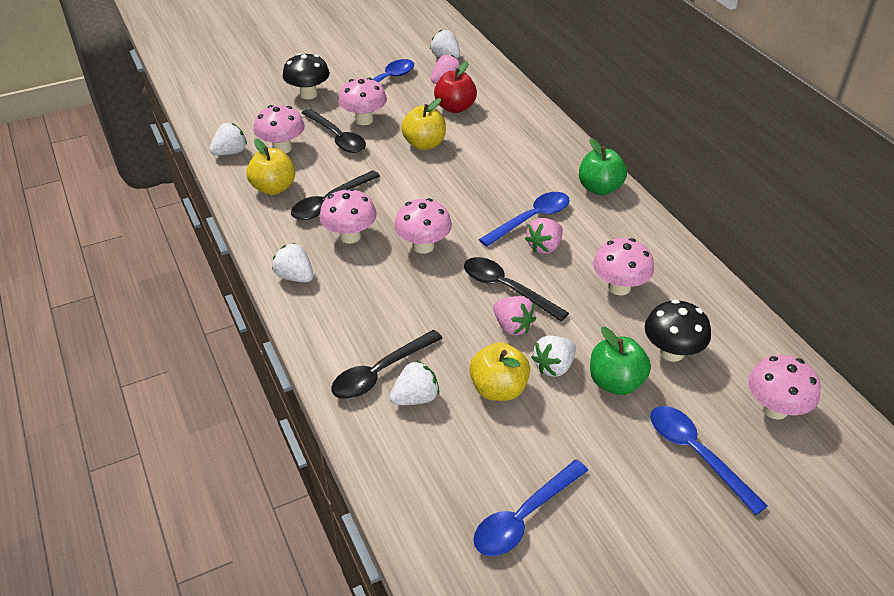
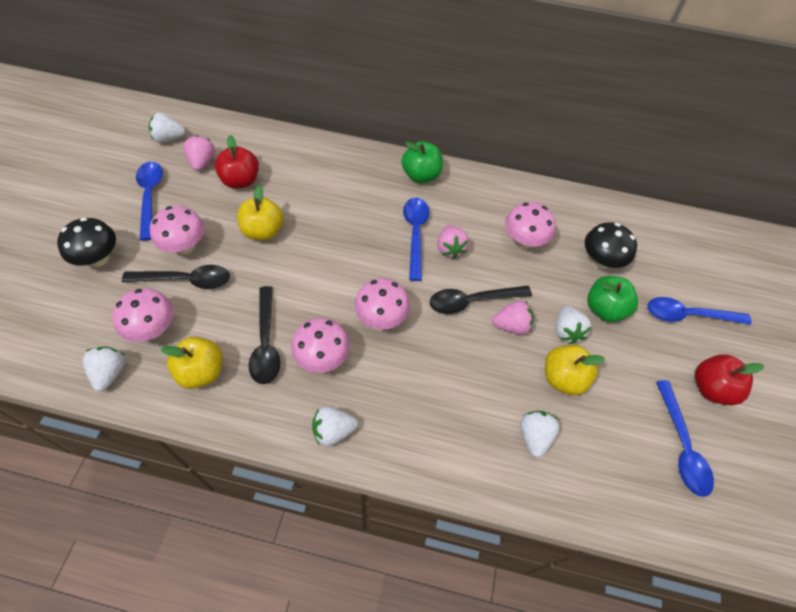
camera: 55 degrees left, 15 degrees up
(380, 372) = (492, 442): black spoon -> none
(624, 514) = (711, 388): none -> red apple
(775, 409) = (679, 251): pink mushroom -> none

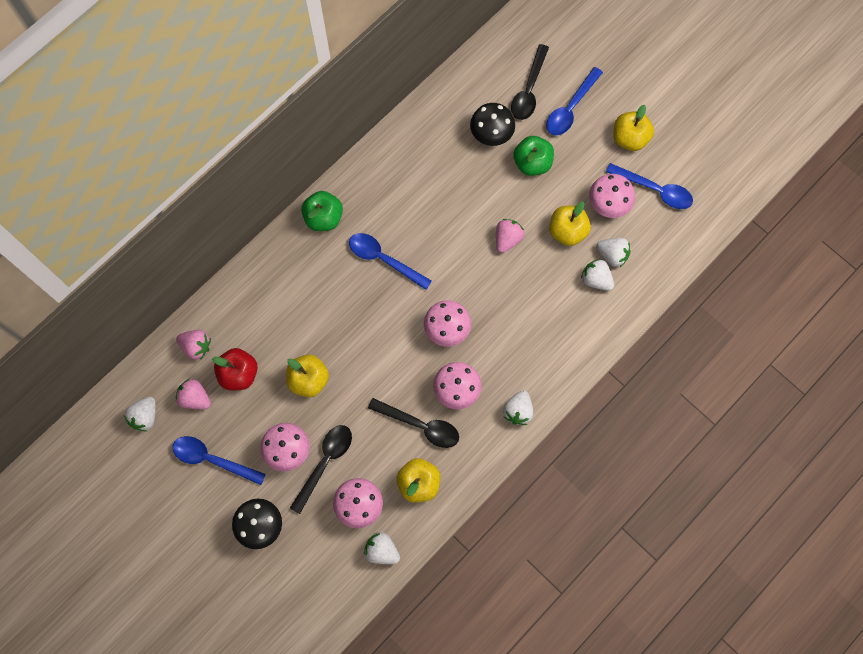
camera: 55 degrees left, 15 degrees up
(450, 249) = (414, 241): pink strawberry -> pink strawberry (196, 346)
(472, 301) = (471, 254): black spoon -> black spoon (529, 89)
(524, 241) = (439, 179): pink mushroom -> pink mushroom (608, 204)
(566, 331) = (534, 203): white strawberry -> white strawberry (612, 255)
(711, 388) = (629, 138): red apple -> yellow apple

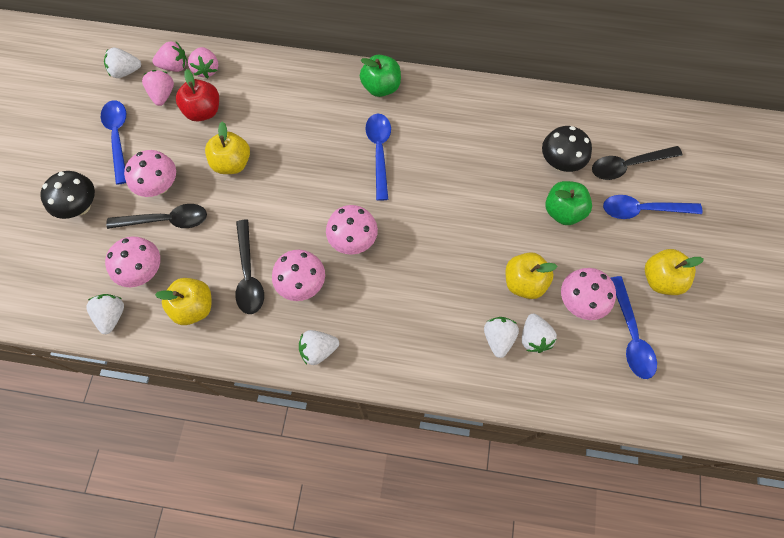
camera: 55 degrees right, 5 degrees down
(507, 239) = (475, 236): pink strawberry -> pink strawberry (174, 66)

